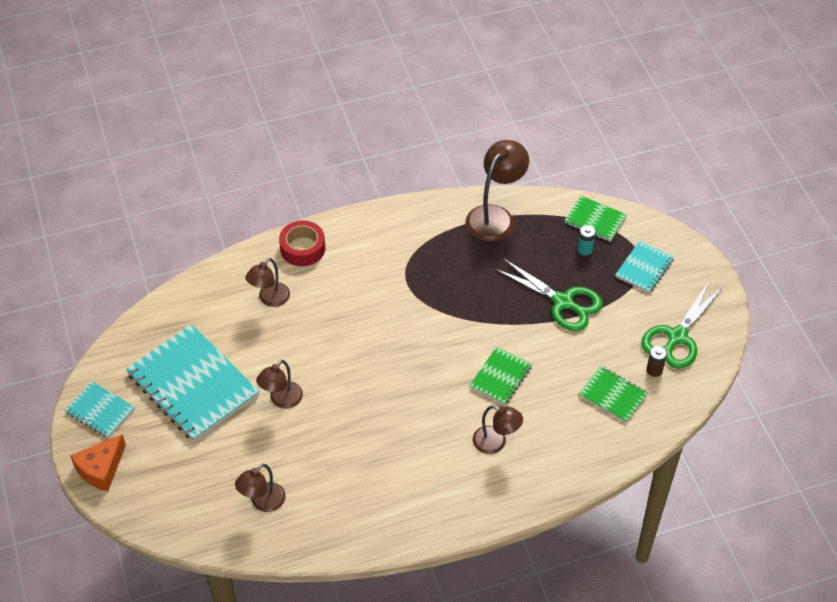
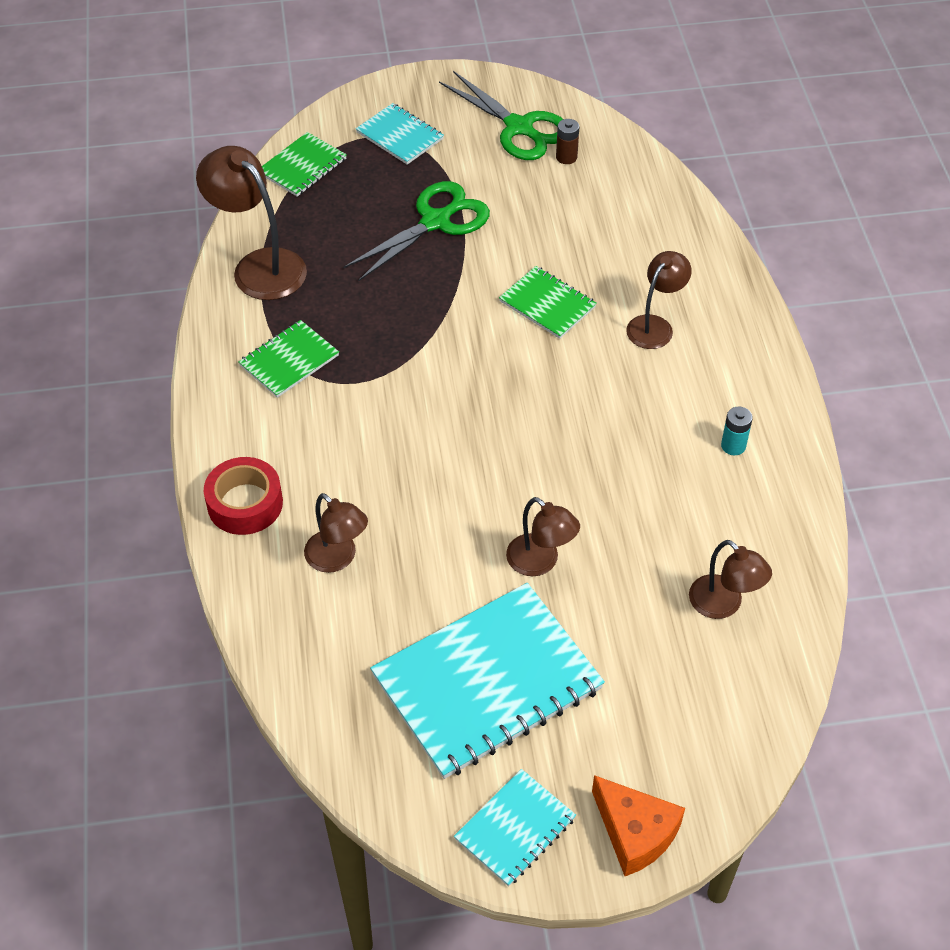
camera: 80 degrees left, 0 degrees up
(585, 249) = (351, 185): turquoise battery -> turquoise battery (733, 446)
(612, 395) = (598, 201): green notebook -> green notebook (289, 360)

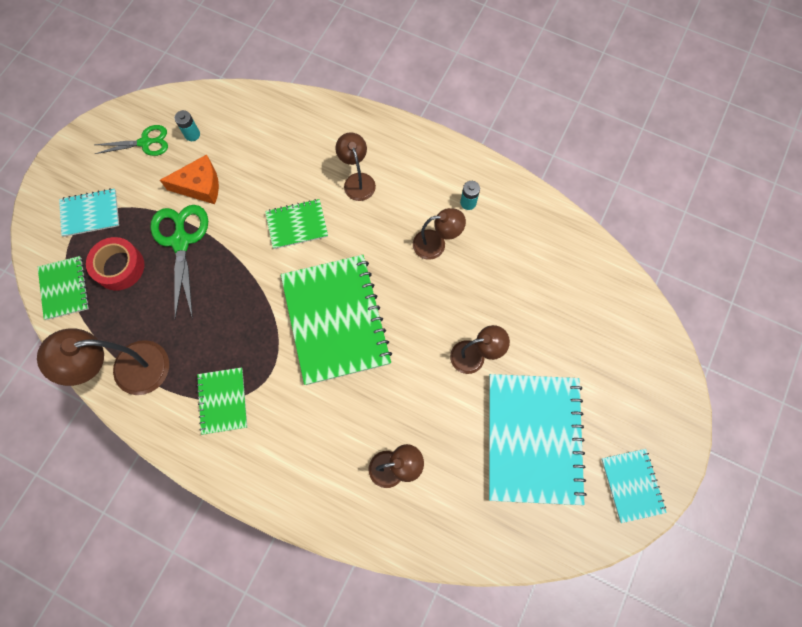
camera: 55 degrees left, 20 degrees up
(245, 503) = (315, 498): red tape -> red tape (119, 267)
(466, 404) = (335, 320): none -> green notebook
(519, 128) = (145, 142): green scissors -> green scissors, size x0.64
(566, 157) = (192, 134): brown battery -> turquoise battery
(635, 832) = (669, 424): orange cheese -> orange cheese (200, 186)
(723, 605) = (564, 282): brown lamp -> brown lamp (436, 244)

